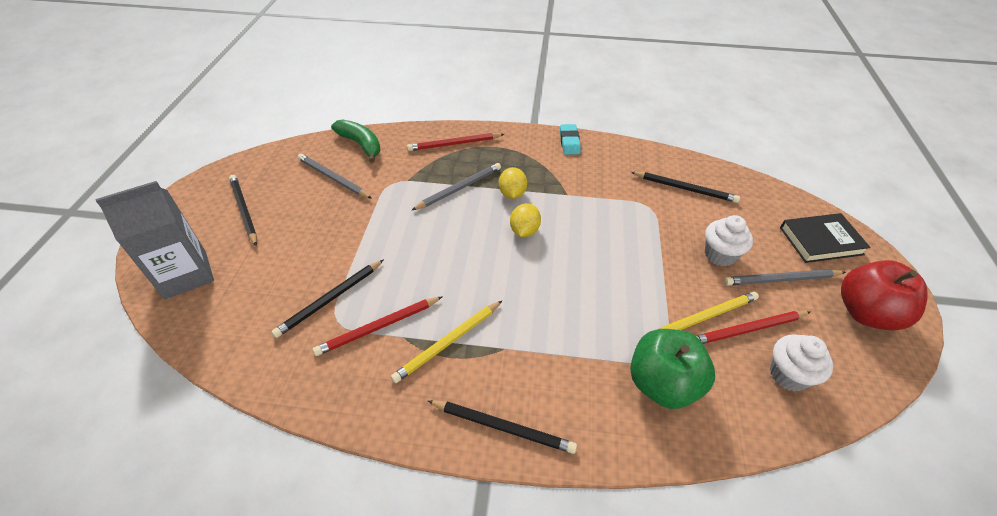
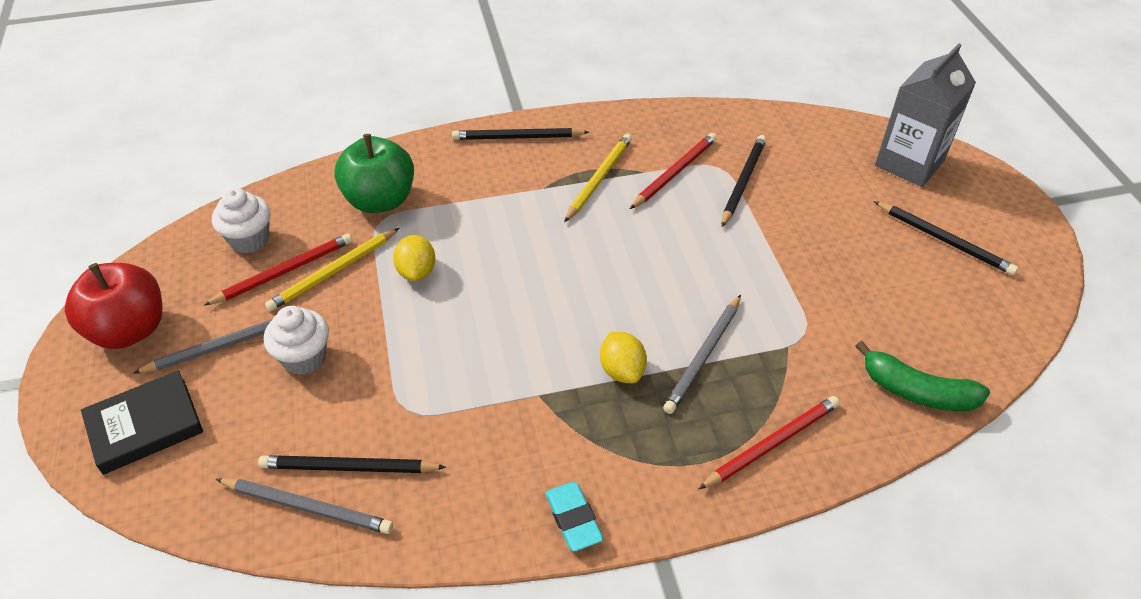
camera: 160 degrees right, 0 degrees up
(333, 178) = (891, 317): grey pencil -> grey pencil (307, 507)
(524, 231) = (577, 316): yellow lemon -> yellow lemon (417, 271)

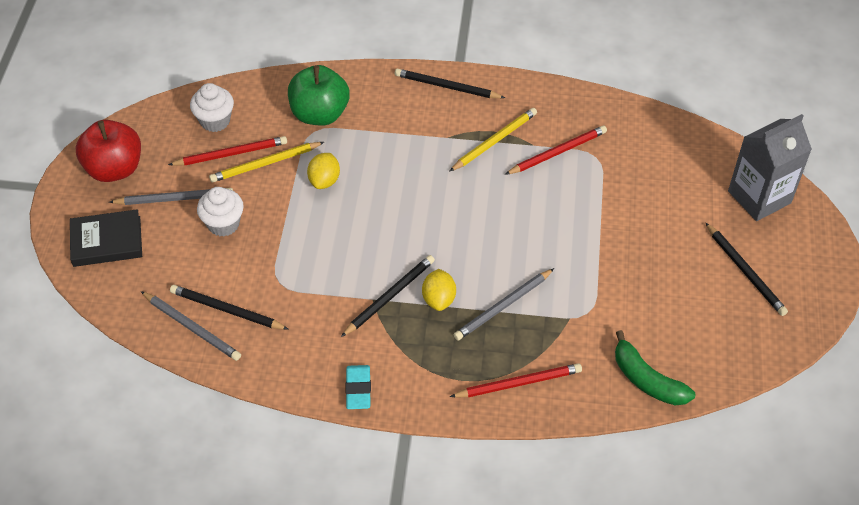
camera: 20 degrees right, 5 degrees up
(743, 181) = (609, 175): black pencil -> black pencil (389, 296)

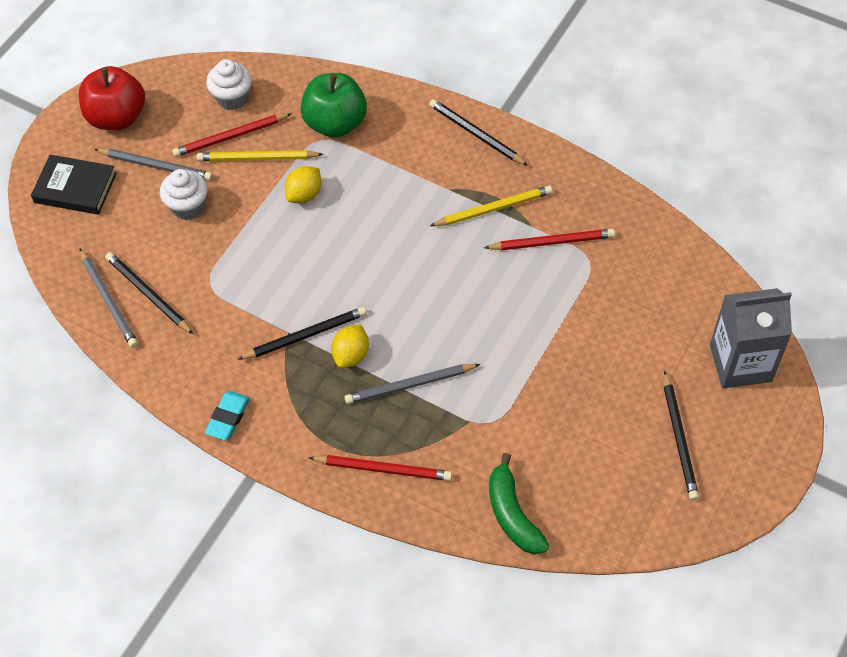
camera: 25 degrees right, 5 degrees up
(231, 154) = (230, 137): red pencil -> red pencil turned 150 degrees clockwise

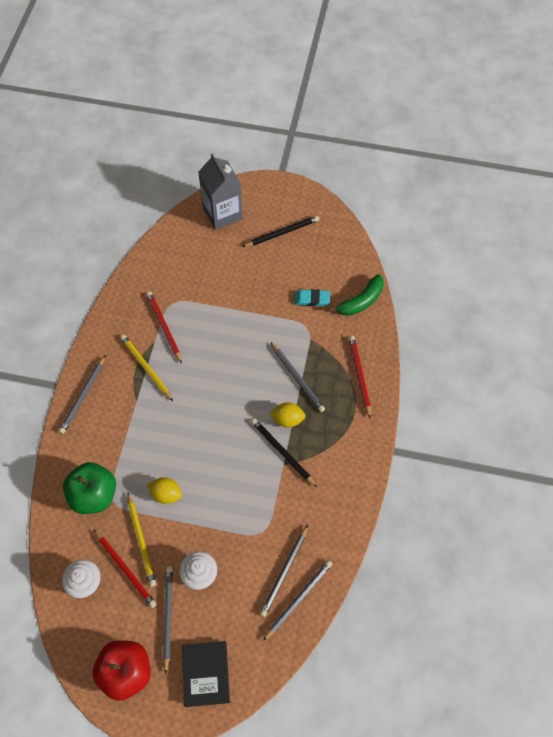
camera: 110 degrees left, 5 degrees up
(228, 418) = (359, 478): turquoise eraser -> turquoise eraser (312, 299)
(476, 134) = (83, 396): black pencil -> grey pencil

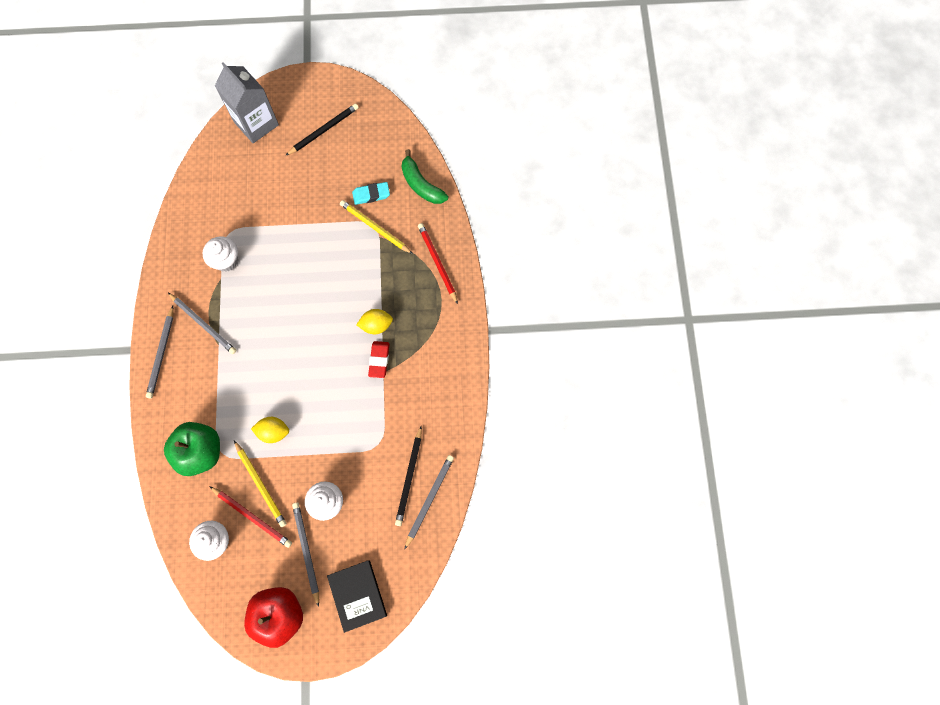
camera: 15 degrees left, 10 degrees up
(146, 368) = (219, 308): yellow pencil -> yellow pencil (375, 228)
(164, 327) = (226, 261): red pencil -> white cupcake
(282, 452) = (379, 360): black pencil -> red eraser
(297, 378) = (376, 281): grey pencil -> grey pencil (203, 324)
(361, 301) = (421, 185): green banana -> green banana turned 105 degrees clockwise

